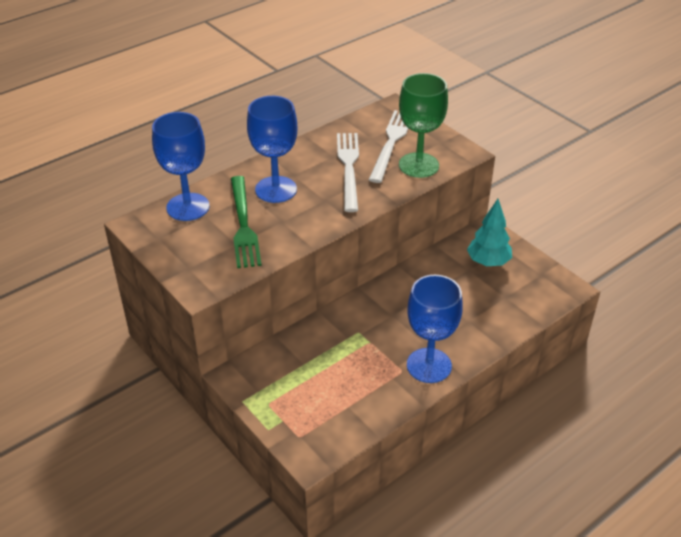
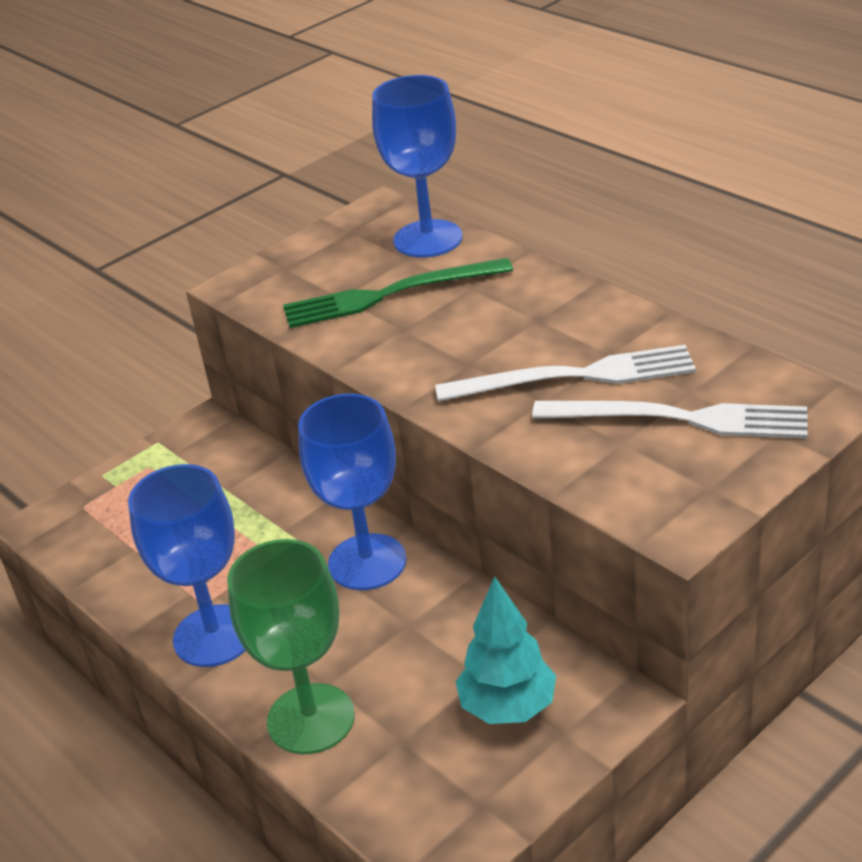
camera: 90 degrees right, 5 degrees down
(276, 189) = (489, 309): blue goblet -> blue goblet (367, 562)
(418, 165) = (609, 463): green goblet -> green goblet (311, 719)

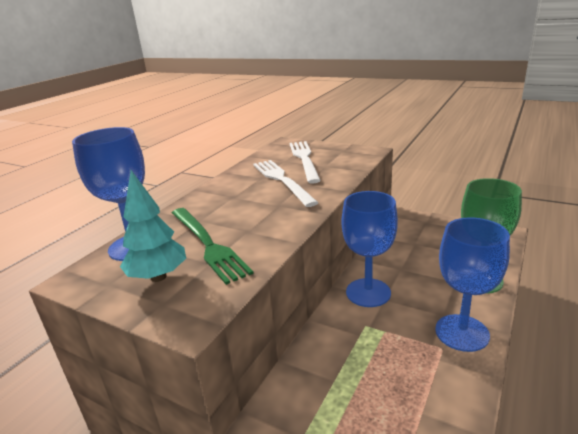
camera: 110 degrees left, 10 degrees down
(508, 708) = (425, 234): turquoise tree -> turquoise tree (158, 277)

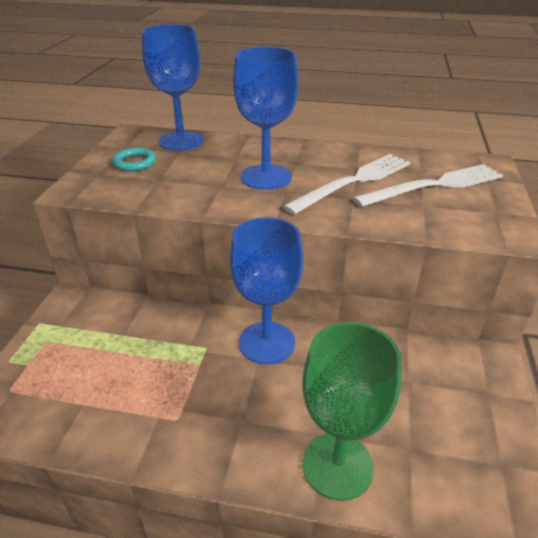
camera: 70 degrees right, 10 degrees up
(158, 277) = (134, 162): turquoise tree -> turquoise ring
(207, 244) = (190, 171): green fork -> none
(462, 333) = (207, 440): blue goblet -> blue goblet (266, 177)

